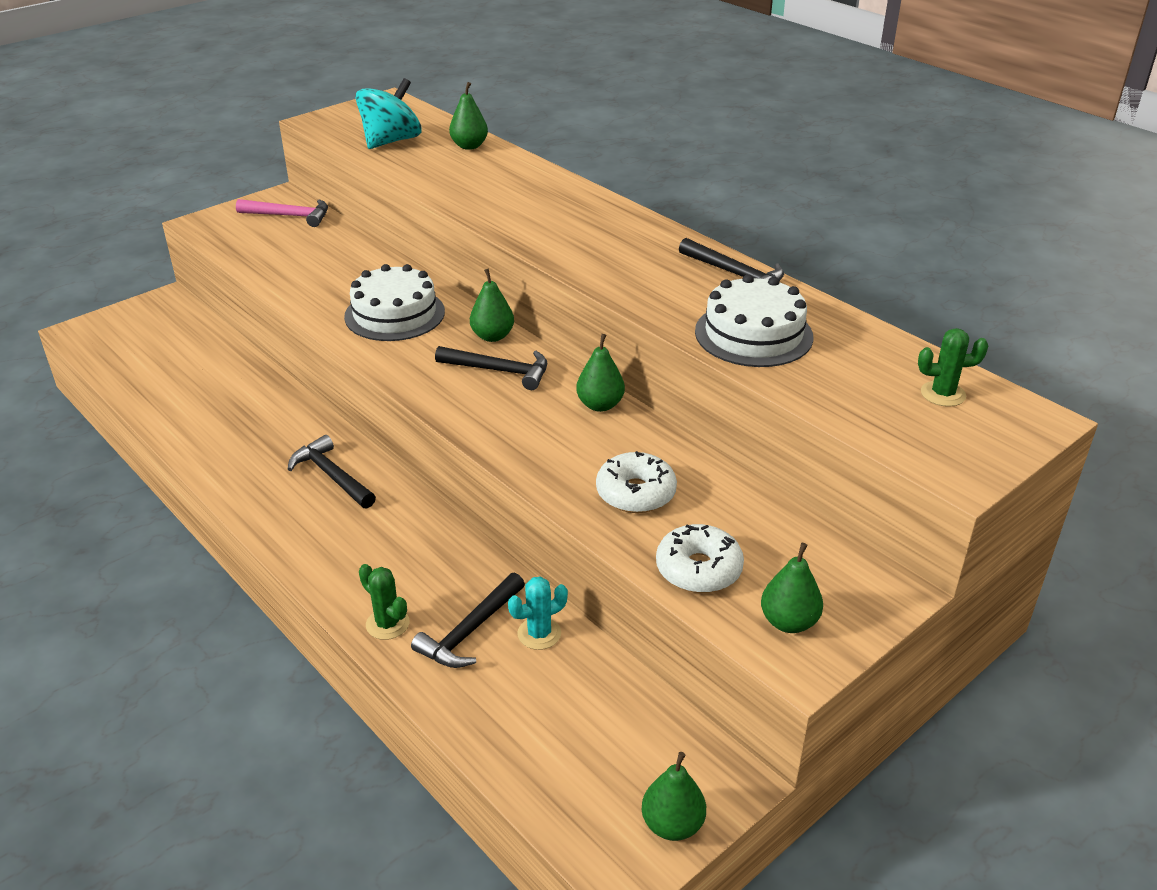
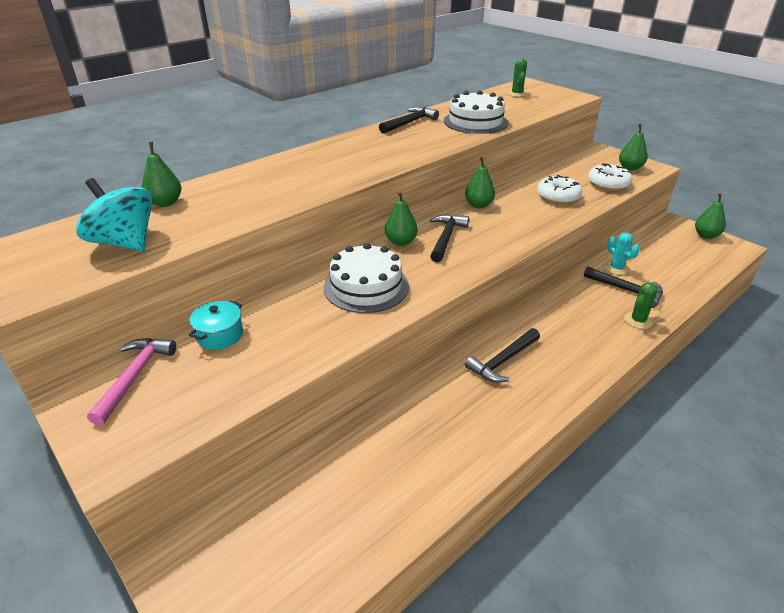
camera: 90 degrees left, 0 degrees up
(333, 243) = (220, 335): none -> turquoise pot

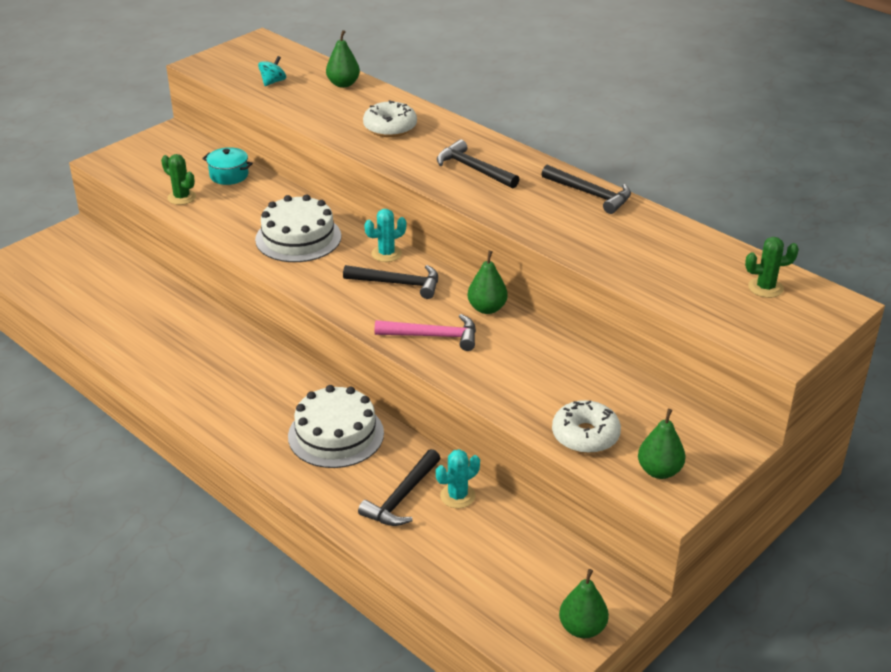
camera: 85 degrees right, 0 degrees up
(125, 242) = (273, 82): turquoise spinning top -> turquoise spinning top, size x0.48
(134, 377) = (183, 151): pink hammer -> pink hammer (433, 336)
(401, 242) = (386, 254): green pear -> turquoise cactus
(475, 122) = (612, 245): white cake -> white cake (336, 434)
(503, 361) = (261, 379): black hammer -> black hammer (474, 169)
(558, 197) = (527, 379): white donut -> white donut (390, 127)
(638, 320) = (334, 496): green cactus -> green cactus (182, 197)

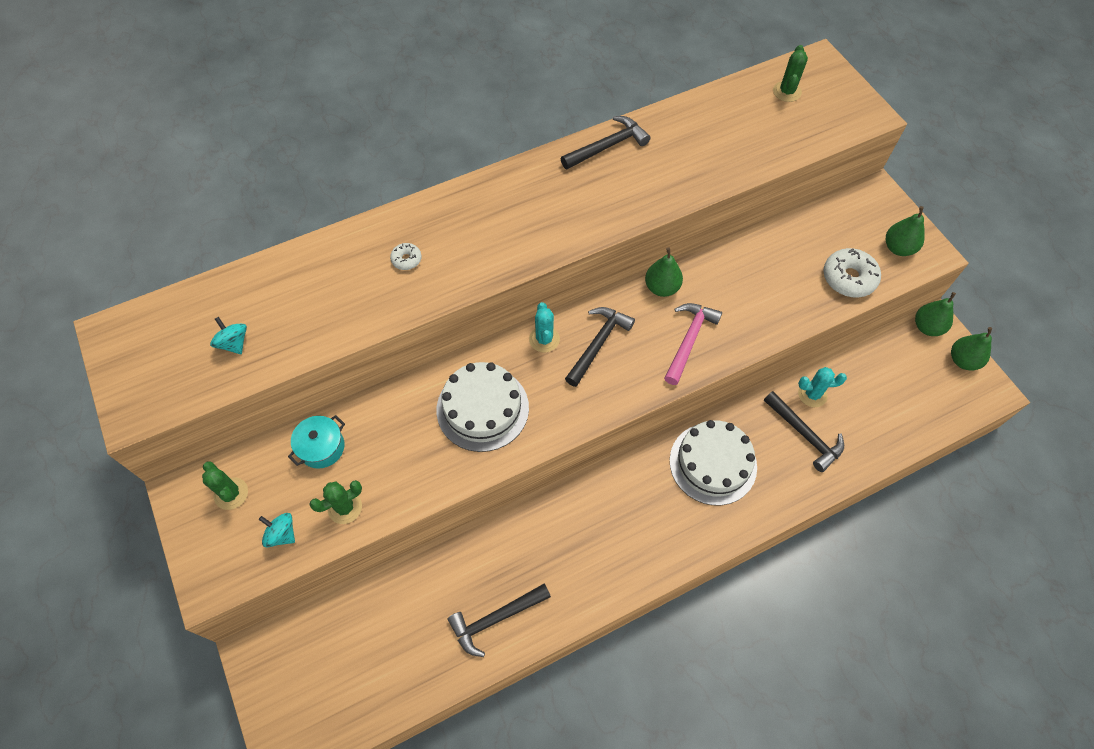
camera: 70 degrees left, 25 degrees up
(151, 178) = (282, 534): none -> turquoise spinning top
(176, 150) = (231, 493): none -> green cactus
(343, 84) = (282, 275): green pear -> green pear (927, 327)
(390, 127) = (406, 259): white donut -> white donut, size x0.51
(457, 496) = (812, 394): turquoise cactus -> turquoise cactus turned 75 degrees counterclockwise
(474, 169) = (525, 215): black hammer -> black hammer (496, 619)

